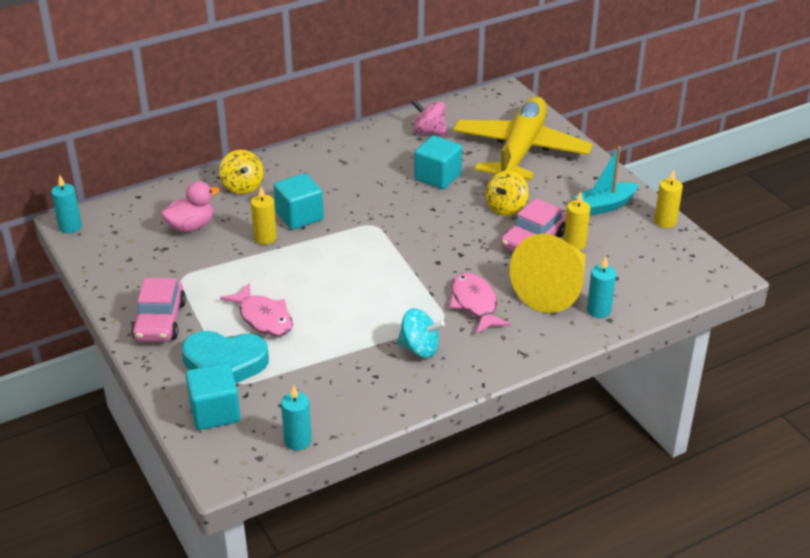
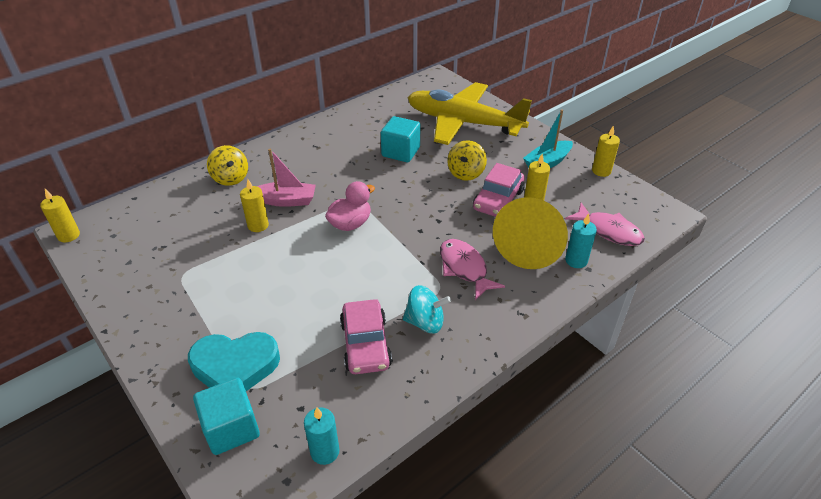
camera: 10 degrees left, 5 degrees up
(70, 227) = (69, 235): turquoise candle -> yellow candle
(160, 321) = (163, 326): pink car -> pink car (365, 344)
(191, 226) = (186, 222): pink duck -> pink duck (350, 224)
(263, 318) = (267, 309): pink fish -> pink fish (608, 231)
(299, 216) = (286, 201): turquoise cube -> pink boat
(429, 131) = (384, 114): pink spinning top -> none
(520, 151) = (463, 123): yellow plane -> yellow plane turned 75 degrees counterclockwise

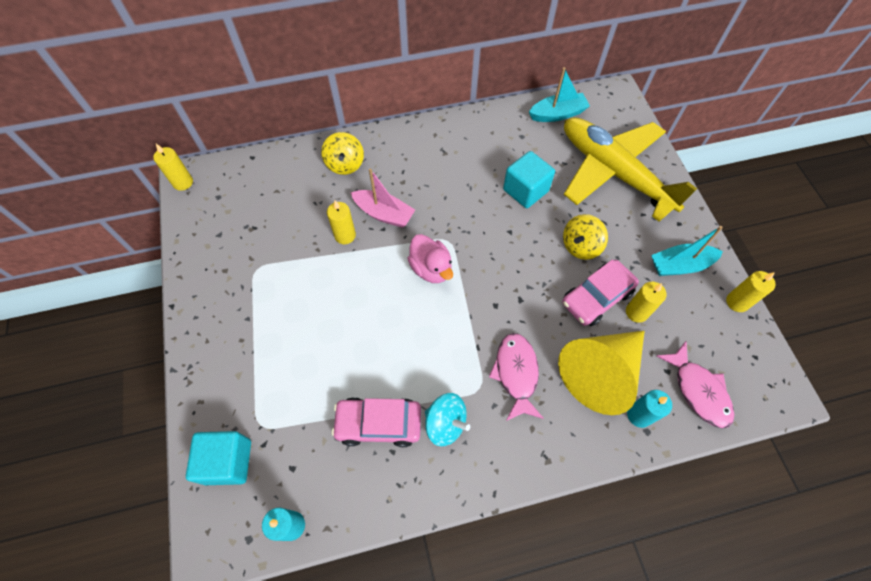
camera: 25 degrees right, 20 degrees up
(235, 366) = (257, 395): turquoise heart -> none
(350, 224) = (431, 268): pink duck -> pink duck turned 75 degrees clockwise
(365, 344) = (378, 424): pink car -> pink car turned 75 degrees clockwise
(398, 100) = (557, 114): none -> turquoise boat

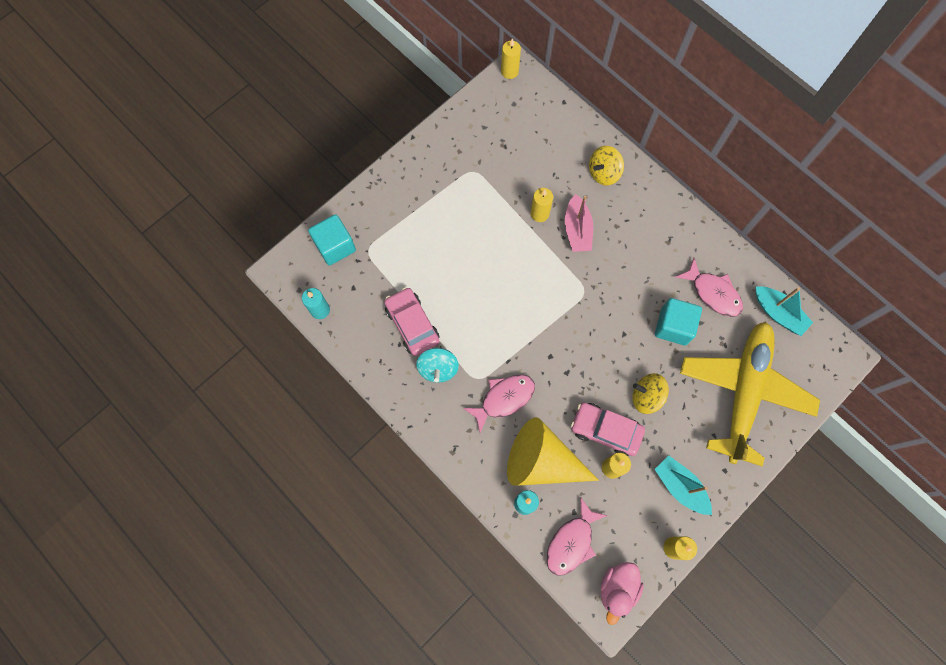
camera: 60 degrees right, 10 degrees up
(431, 268) = (551, 292): pink duck -> pink duck (617, 588)
(512, 146) = (713, 293): none -> pink fish

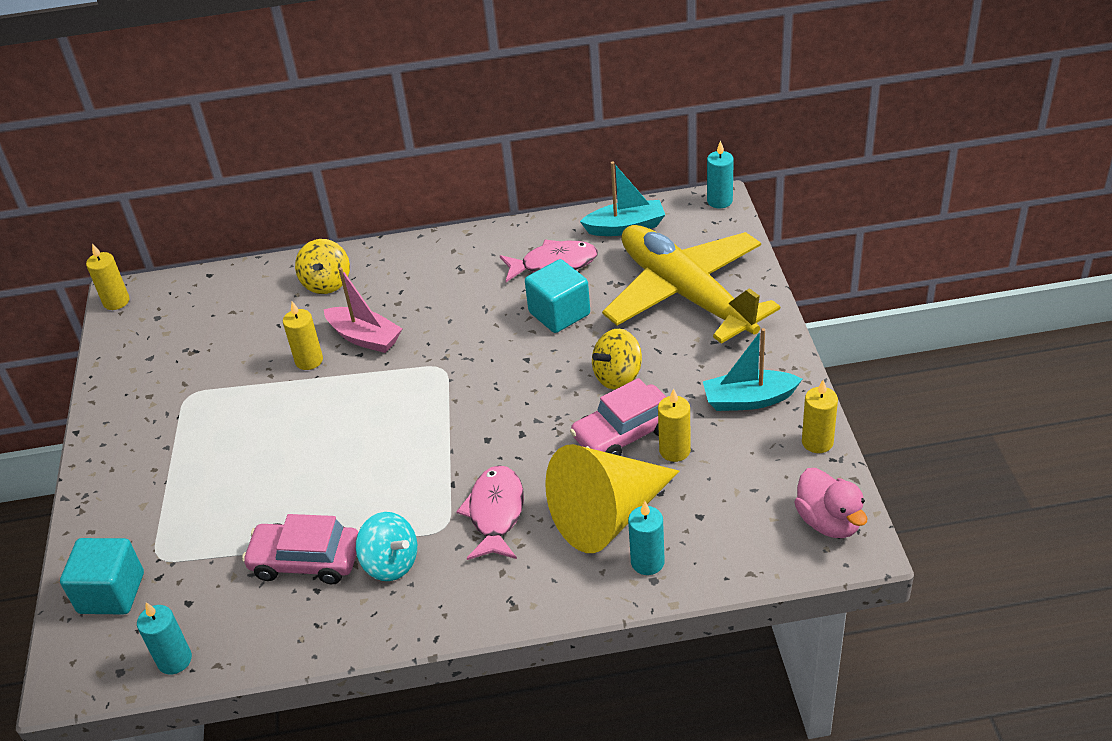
camera: 50 degrees left, 30 degrees down
(571, 542) = (735, 538): pink fish -> none
(847, 357) = (719, 201): none -> turquoise candle

